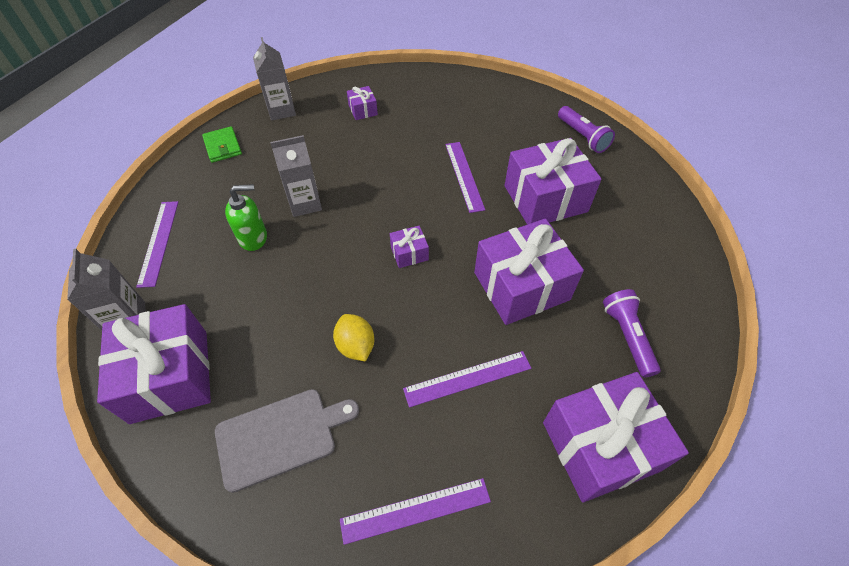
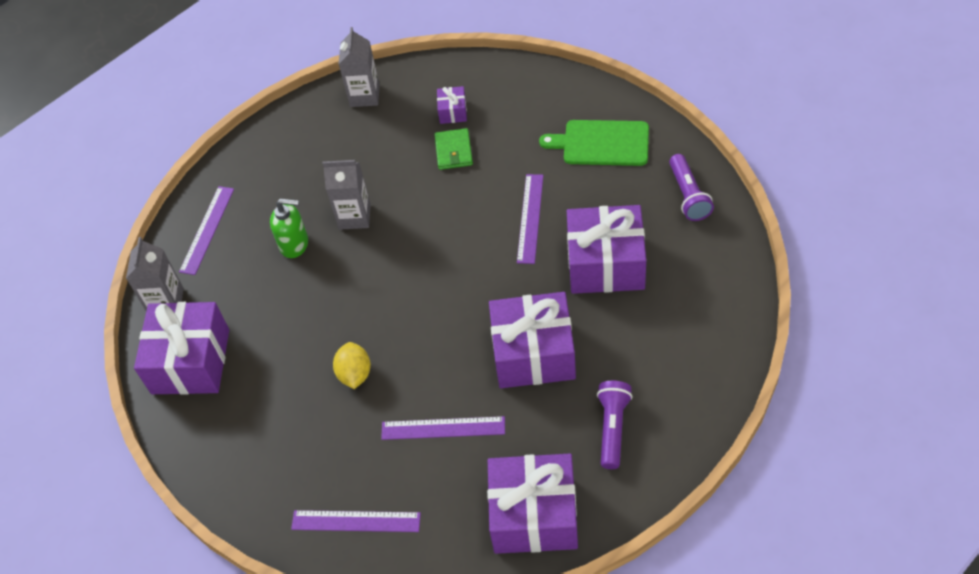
camera: 25 degrees right, 0 degrees up
(223, 146) = (292, 131): green wallet -> green wallet (454, 151)
(280, 436) = (267, 435): grey cutting board -> none
(409, 253) = (438, 294): purple gift -> none
(495, 112) = (602, 143): none -> green cutting board

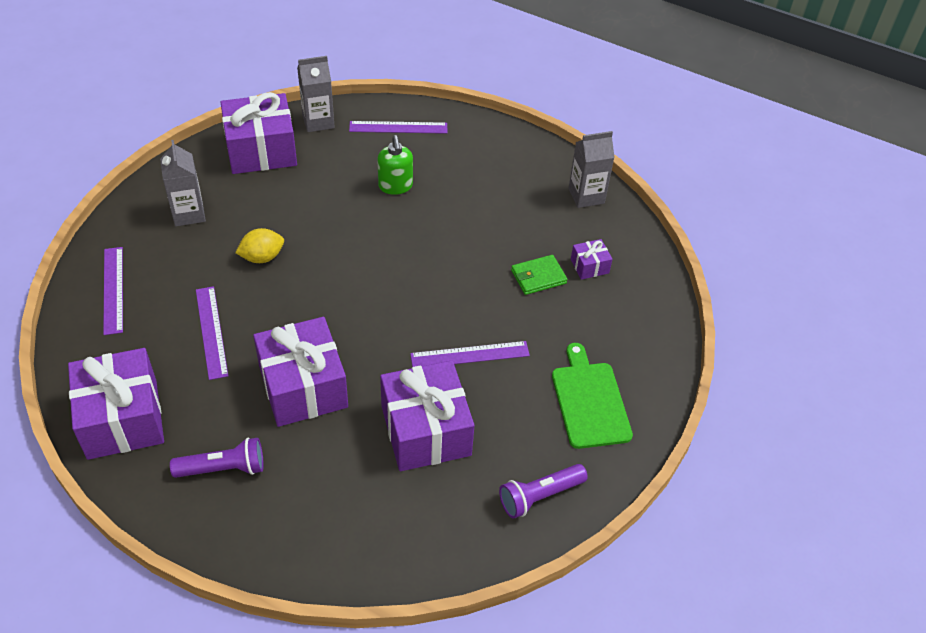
camera: 65 degrees right, 5 degrees down
(354, 216) = (437, 220): grey carton -> grey carton (189, 214)

